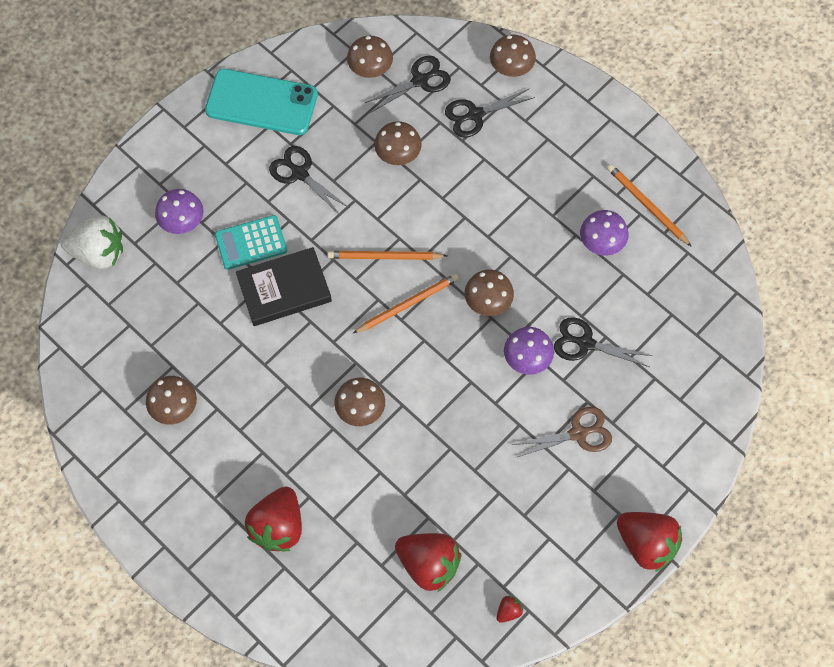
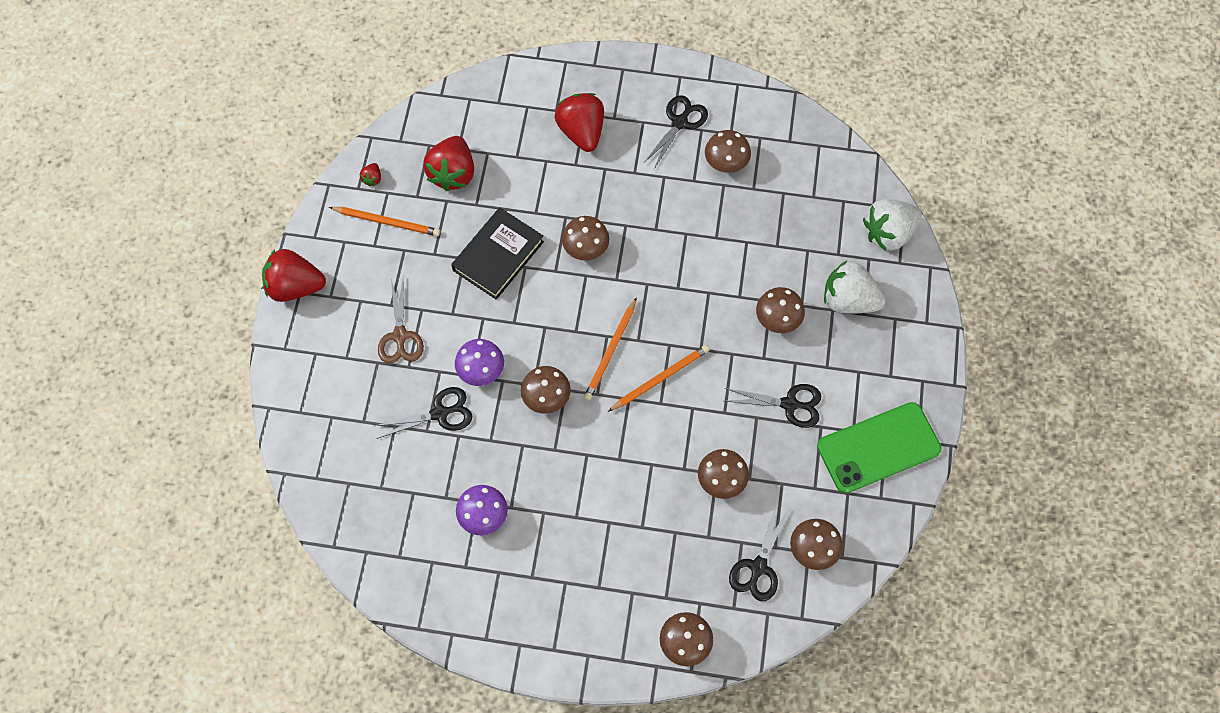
camera: 145 degrees right, 0 degrees up
(182, 221) = (848, 300): purple mushroom -> white strawberry
(251, 243) = (778, 318): turquoise calculator -> brown mushroom
(261, 103) = (878, 447): turquoise phone -> green phone
(284, 289) = (719, 299): black book -> black book (498, 256)
(428, 564) = (453, 173): red strawberry -> red strawberry turned 75 degrees counterclockwise
(475, 115) = (682, 566): black scissors -> black scissors (680, 122)
(578, 433) = (400, 336): brown scissors -> brown scissors turned 45 degrees counterclockwise
(647, 205) = (464, 579): orange pencil -> orange pencil (387, 222)

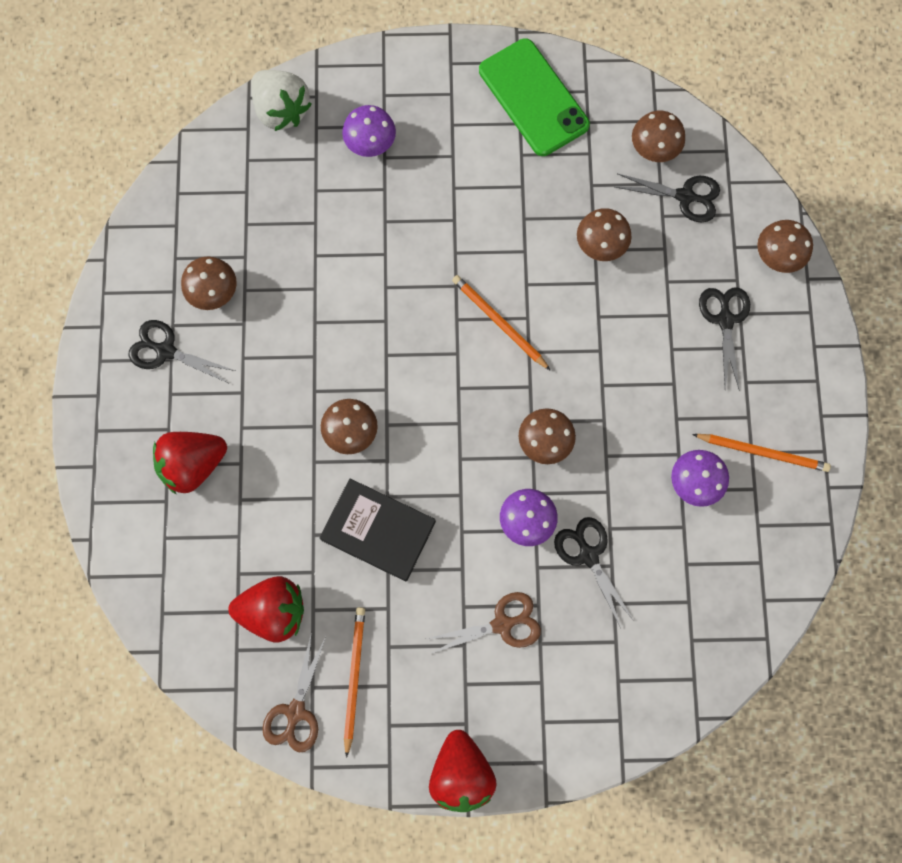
camera: 100 degrees left, 10 degrees up
(372, 179) = (296, 711): red strawberry -> brown scissors
(610, 351) = (477, 380): orange pencil -> orange pencil (762, 452)
(778, 318) = (405, 211): brown mushroom -> none
(789, 404) = (503, 187): black scissors -> black scissors (725, 320)
(848, 300) = (370, 142): white strawberry -> purple mushroom

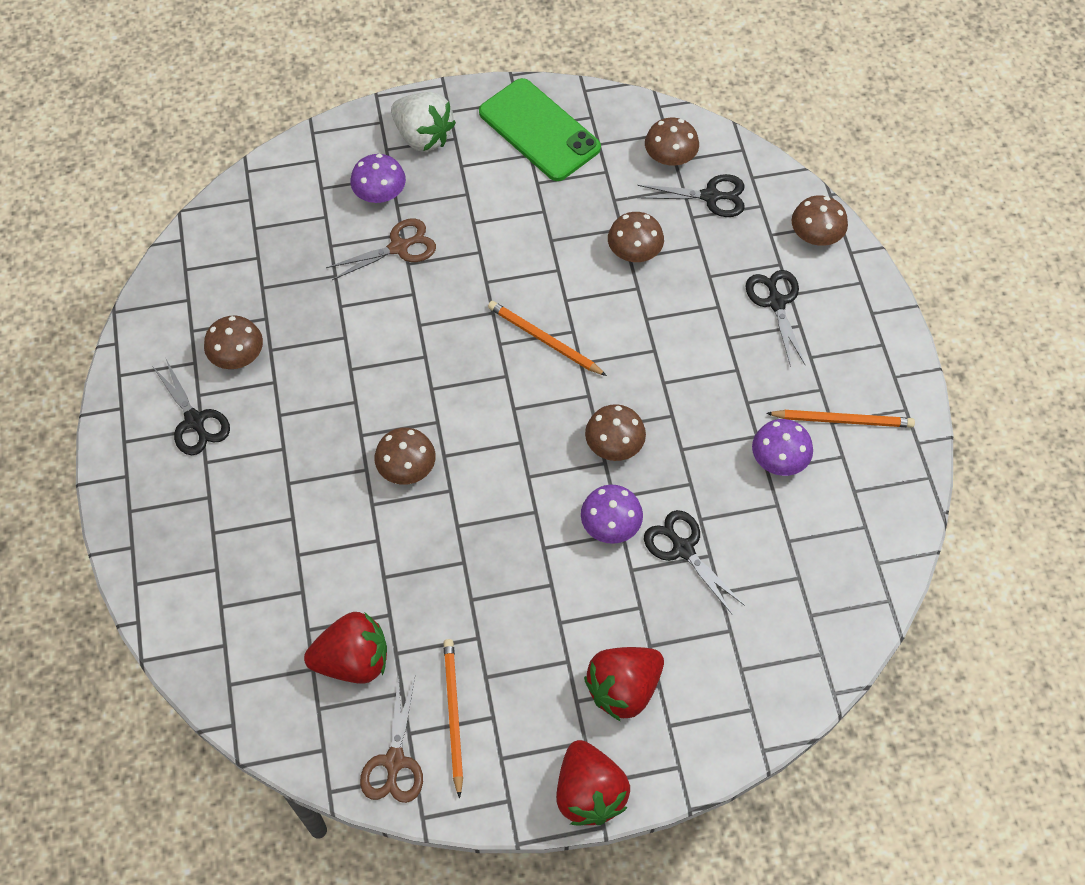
camera: 10 degrees left, 15 degrees down
(166, 351) = (194, 421): black scissors -> black scissors turned 135 degrees counterclockwise
(194, 464) = (241, 527): red strawberry -> red strawberry (623, 688)
(282, 110) = (283, 178): white strawberry -> white strawberry (423, 136)
(378, 530) = (453, 561): black book -> none
(502, 624) = (604, 633): brown scissors -> brown scissors (398, 247)

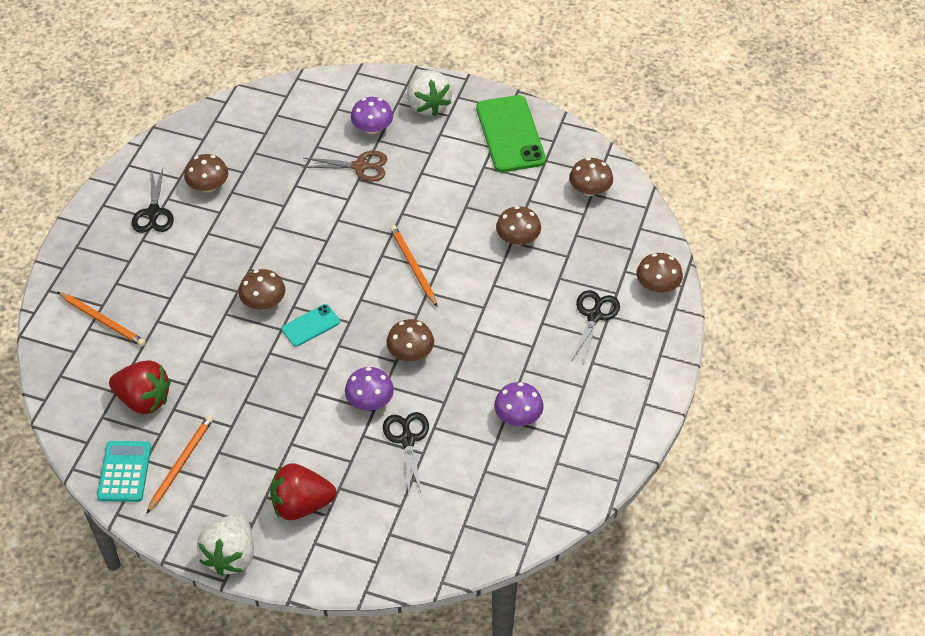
camera: 30 degrees right, 10 degrees down
(394, 761) = (124, 472): brown scissors -> turquoise calculator
(481, 469) = (310, 325): none -> turquoise phone
(589, 793) = (231, 555): red strawberry -> white strawberry
(710, 196) = (599, 227): black scissors -> none
(842, 420) = (583, 413): orange pencil -> orange pencil (103, 320)

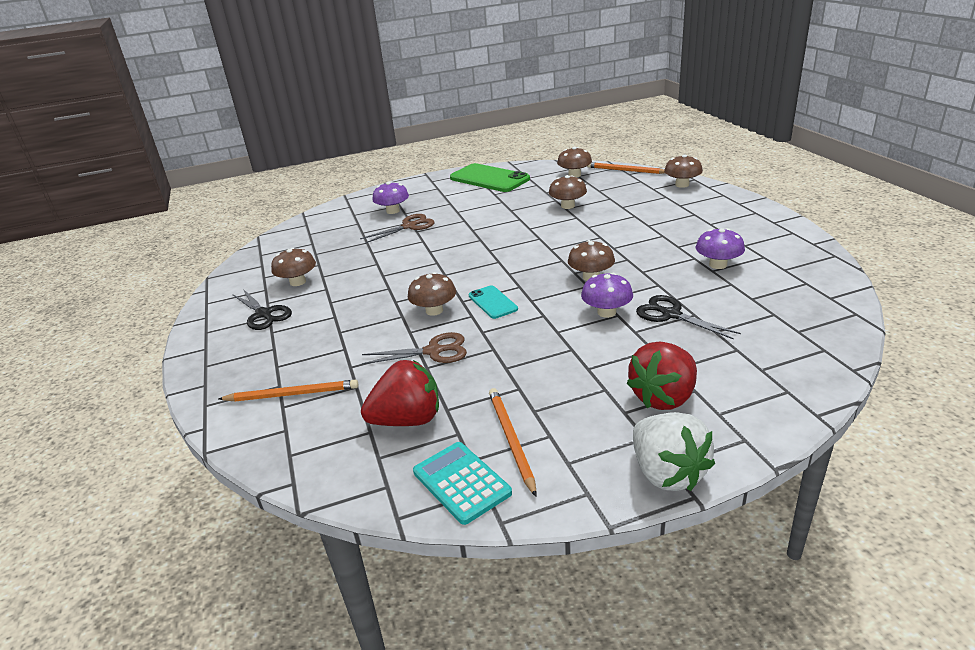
camera: 35 degrees left, 20 degrees down
(219, 347) = (433, 351): none -> brown scissors
(310, 325) = (493, 302): turquoise phone -> turquoise phone turned 45 degrees counterclockwise
(413, 266) = (520, 244): orange pencil -> orange pencil (625, 170)
(428, 105) = (417, 190): white strawberry -> none
(594, 316) = (672, 209): black scissors -> none

